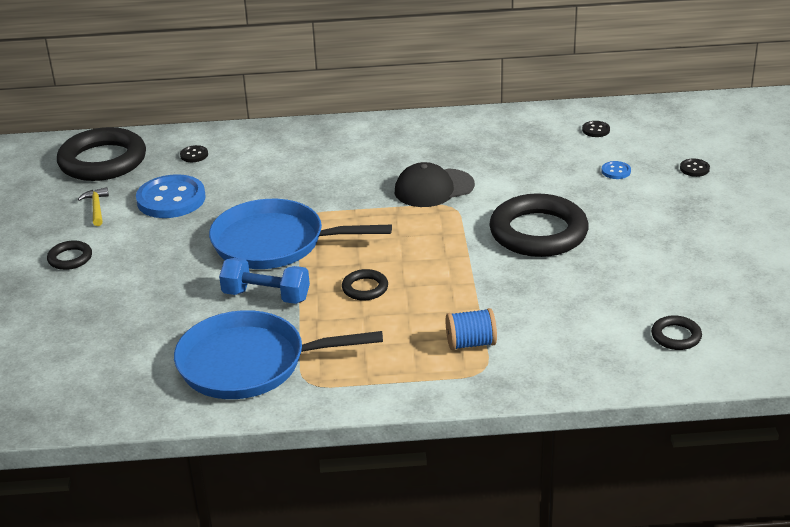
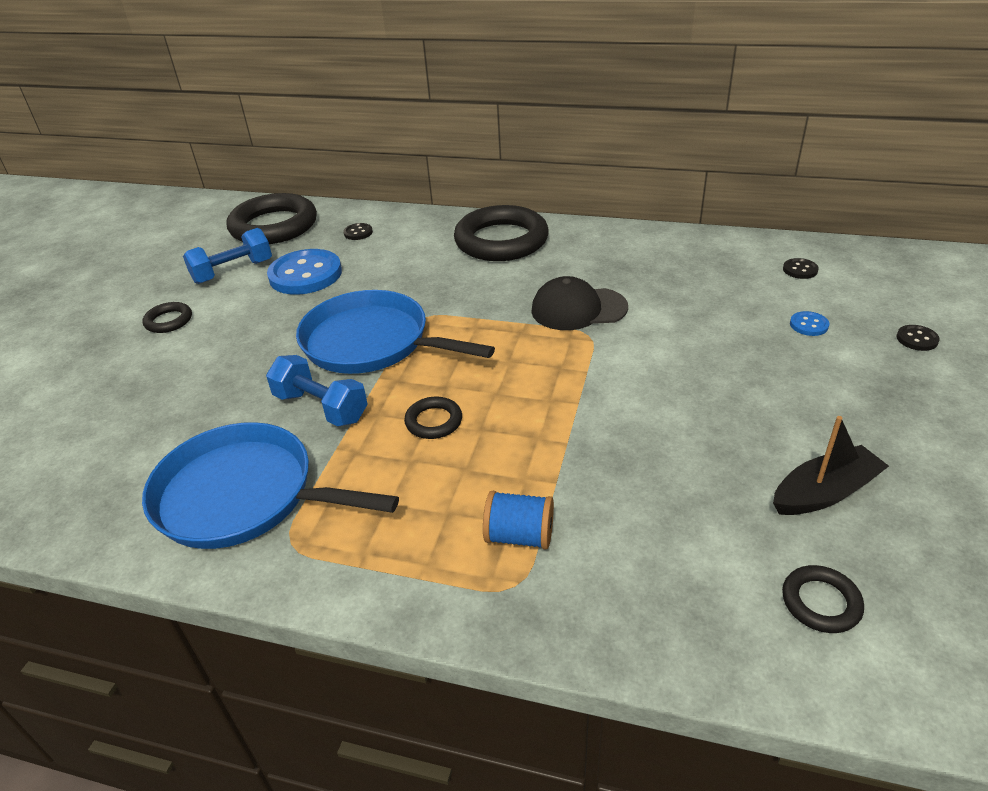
camera: 20 degrees right, 5 degrees up
(96, 208) = (233, 271): yellow hammer -> blue dumbbell
(538, 232) = (678, 389): black ring -> black ring (501, 240)
(660, 277) = (824, 492): none -> black boat

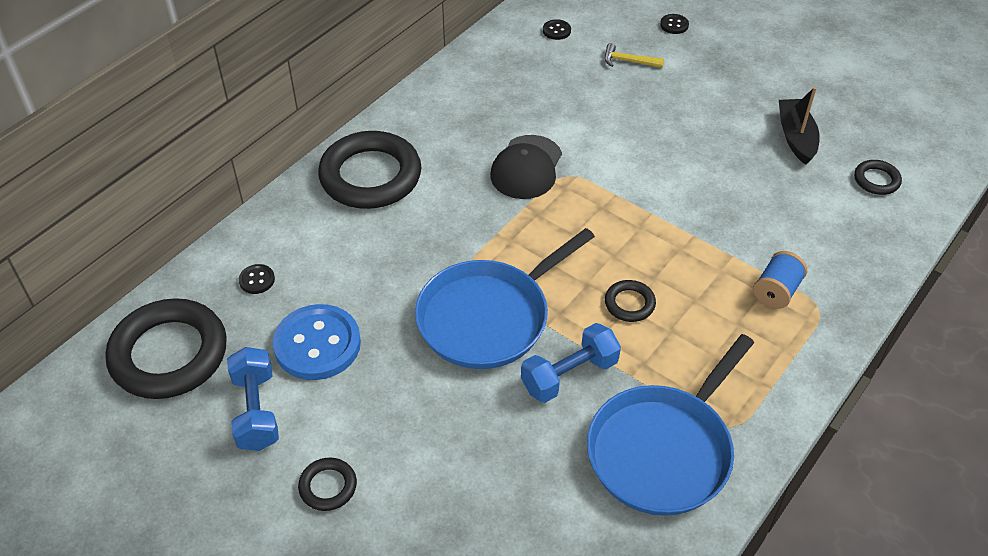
camera: 70 degrees left, 10 degrees up
(808, 325) = (628, 61): blue button -> yellow hammer

